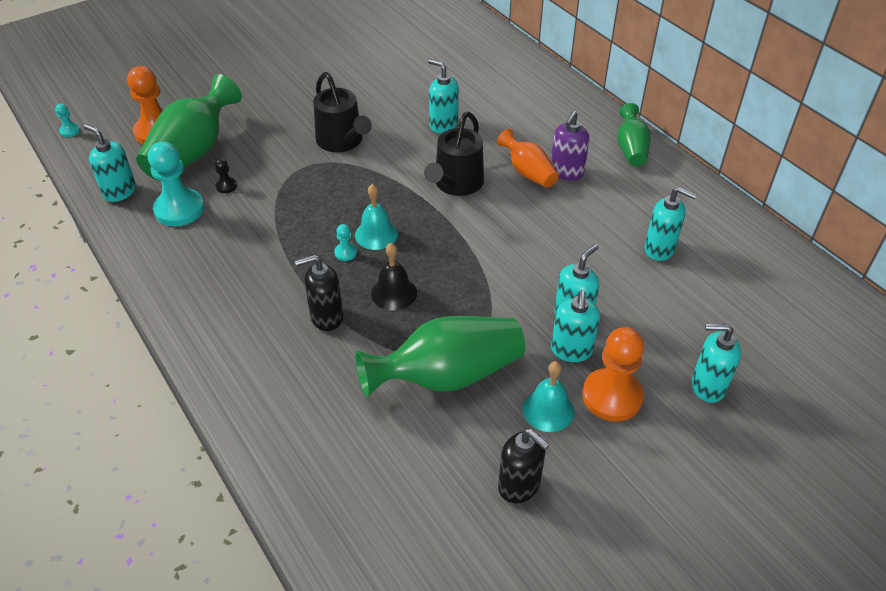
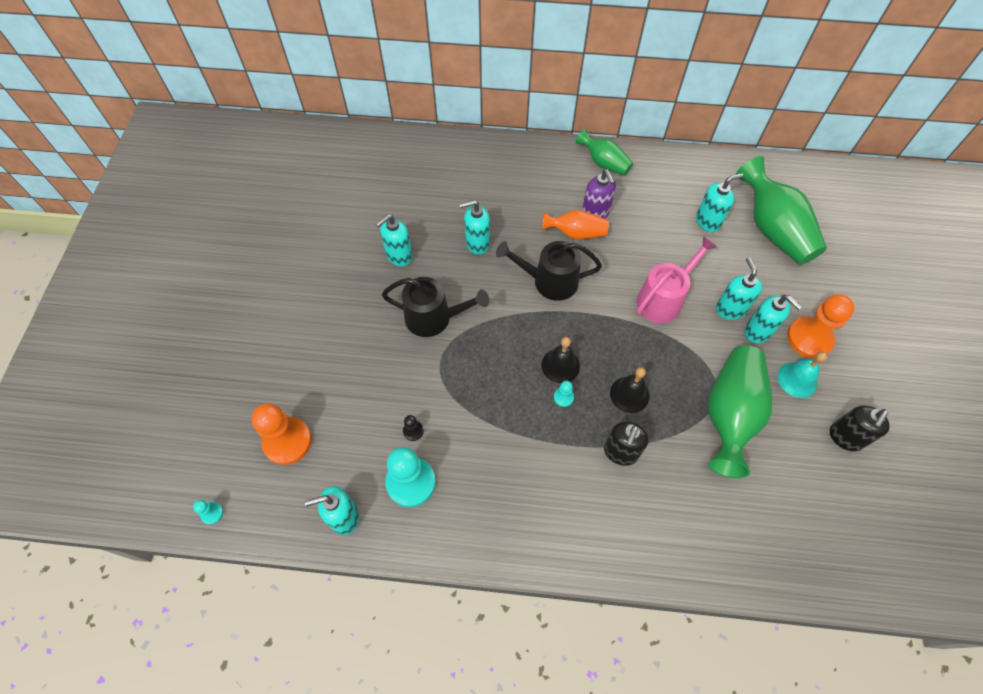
camera: 50 degrees left, 15 degrees up
(193, 152) = (344, 430): green vase -> green vase (772, 229)
(376, 234) = (560, 365): turquoise bell -> black bell
(456, 184) = (550, 281): black watering can -> black watering can turned 120 degrees clockwise
(519, 485) = (845, 437): black soap dispenser -> black soap dispenser turned 135 degrees clockwise
(525, 263) = (663, 299): none -> pink watering can
(707, 386) = (834, 286): turquoise soap dispenser -> turquoise soap dispenser (399, 256)

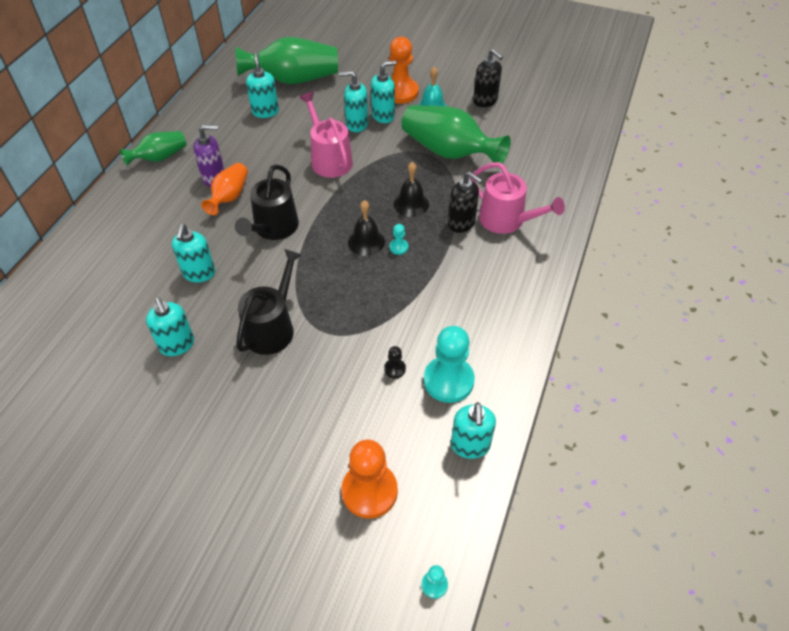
camera: 75 degrees left, 10 degrees down
(643, 500) = (506, 220): none -> pink watering can

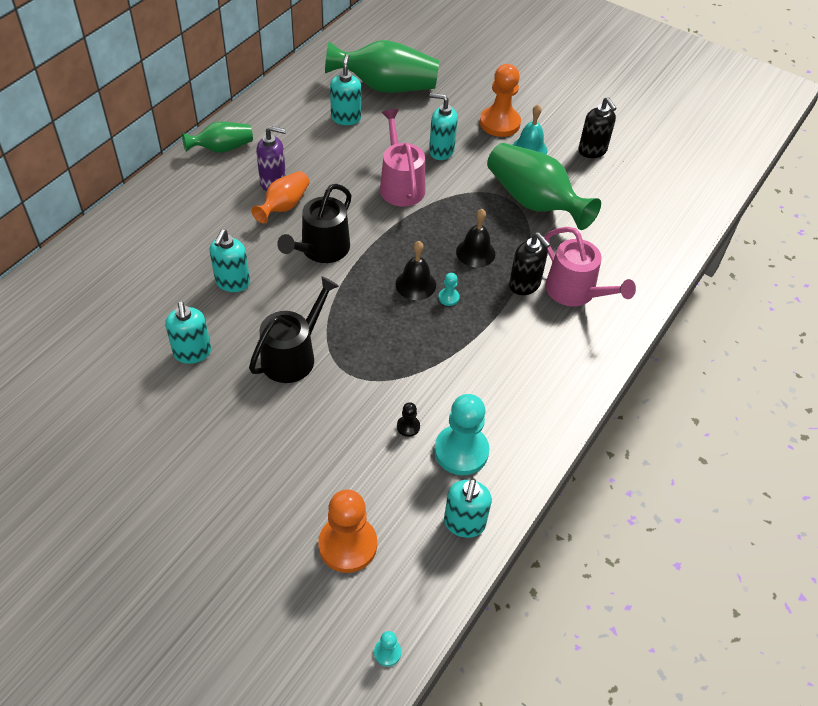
camera: 10 degrees right, 0 degrees up
(383, 116) = (473, 147): turquoise soap dispenser -> none

